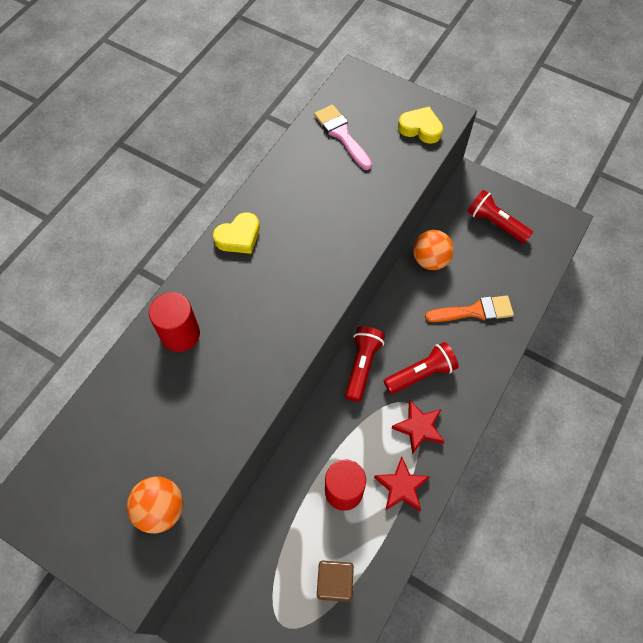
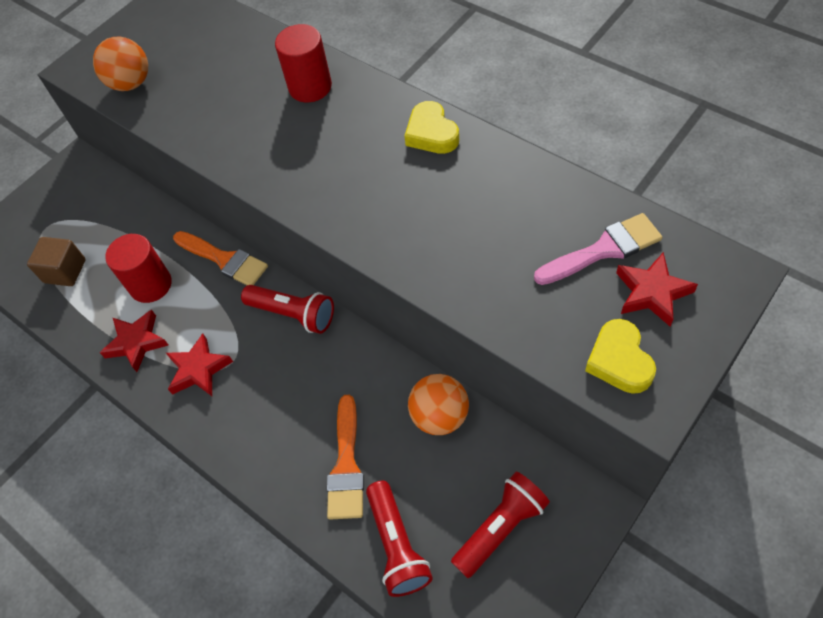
camera: 105 degrees right, 5 degrees down
(314, 431) = (224, 260): none -> orange brush
(371, 112) = (652, 292): none -> red star
(420, 128) = (619, 361): yellow heart -> yellow heart turned 135 degrees clockwise
(421, 373) = (268, 381): red flashlight -> red flashlight (397, 545)

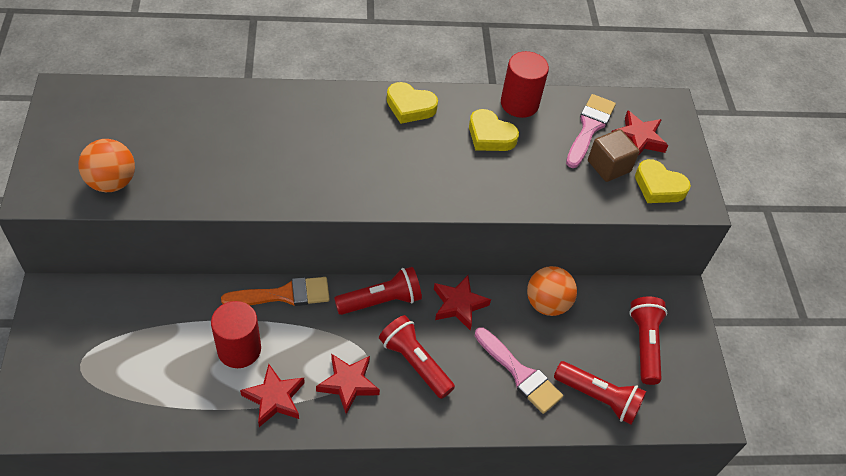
camera: 55 degrees left, 5 degrees down
(65, 271) = (143, 386): brown cube -> brown cube (608, 166)
(267, 389) = (415, 363): none -> red flashlight
(310, 87) = (282, 115): red cylinder -> red cylinder (519, 104)
(346, 465) = (520, 374): orange brush -> pink brush
(356, 361) = (459, 304): none -> red star
(482, 202) = (490, 136): none -> yellow heart

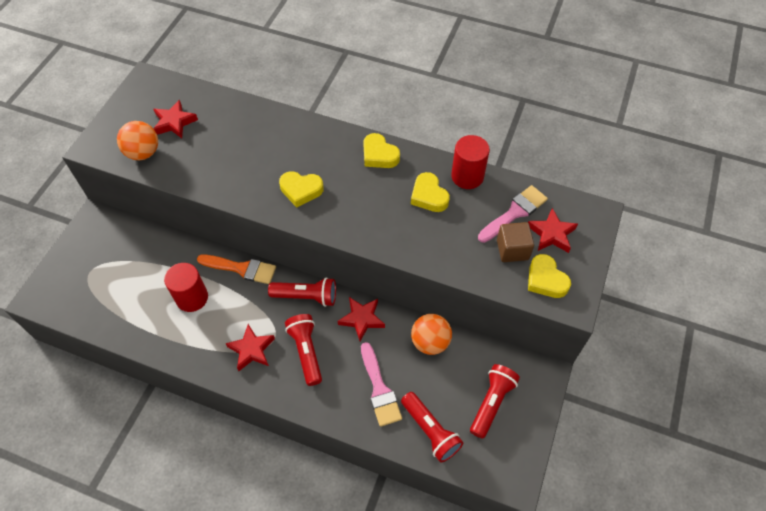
camera: 30 degrees right, 5 degrees up
(274, 398) = (197, 341): red star -> red star (174, 122)
(341, 170) = (301, 190): none -> yellow heart

